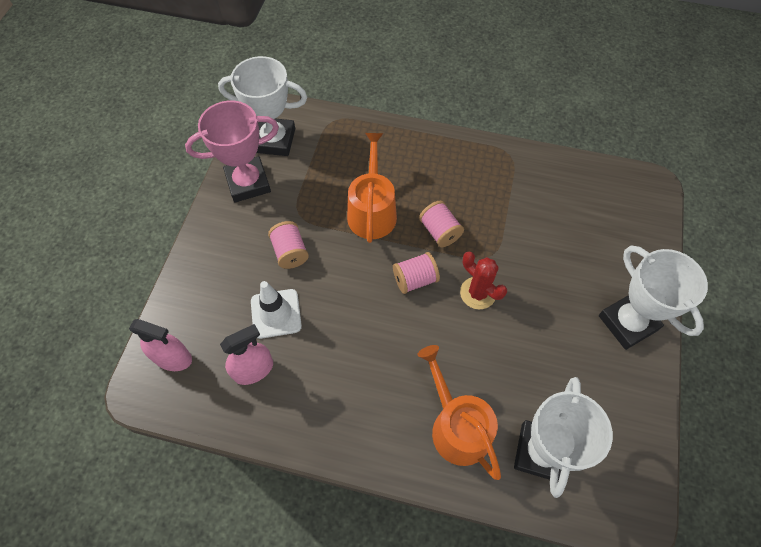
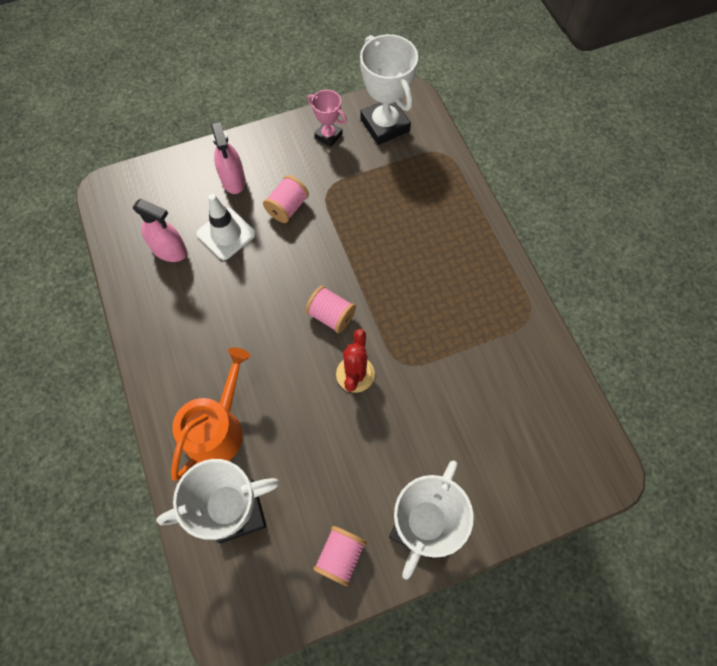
camera: 55 degrees right, 5 degrees up
(173, 358) = (144, 192): pink spray bottle -> pink spray bottle (233, 180)
(248, 183) = (328, 136): pink trophy -> pink trophy, size x0.54
(372, 211) = (373, 241): orange watering can -> none
(440, 231) = (395, 306): pink spool -> pink spool (340, 556)

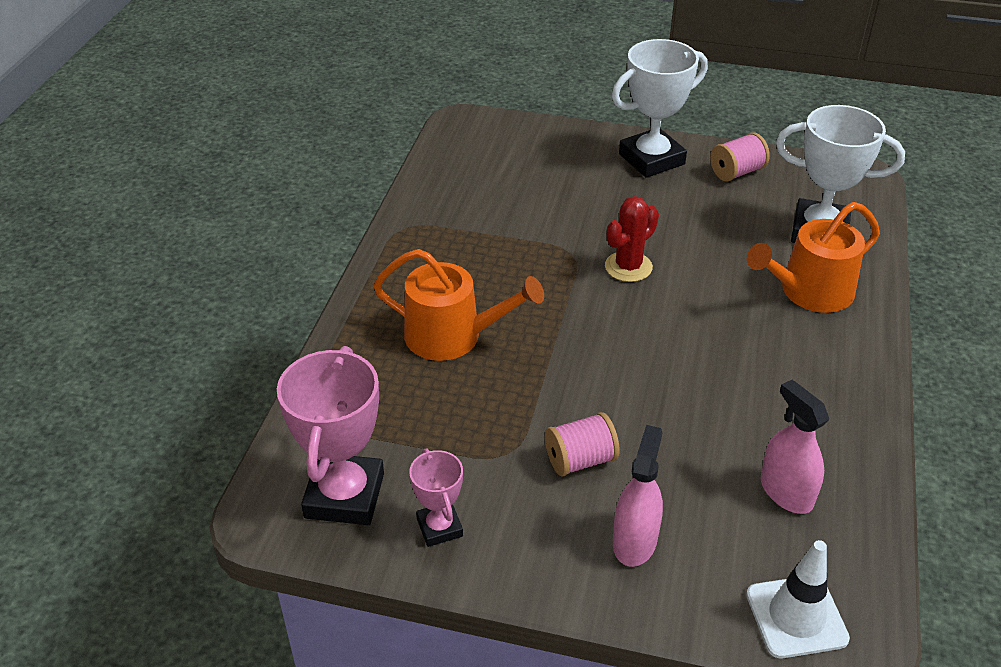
camera: 145 degrees left, 25 degrees down
(226, 234) = (690, 471): white traffic cone -> white traffic cone (796, 616)
(331, 315) = (615, 323): pink spool -> none
(385, 125) = (345, 495): white trophy -> pink trophy
(418, 245) = (452, 336): none -> orange watering can

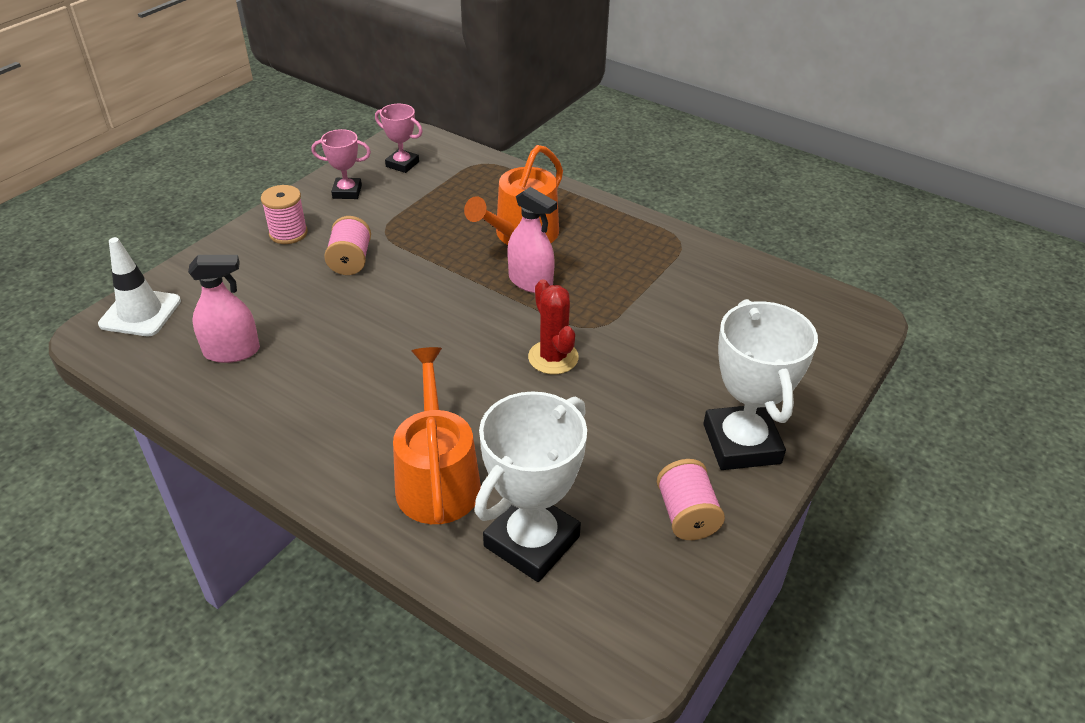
camera: 110 degrees right, 0 degrees up
(345, 495) = (402, 164): pink trophy -> pink trophy, size x0.54
(562, 547) = (288, 233): none -> pink spool
(634, 541) = (263, 263): pink spray bottle -> pink spray bottle (530, 282)

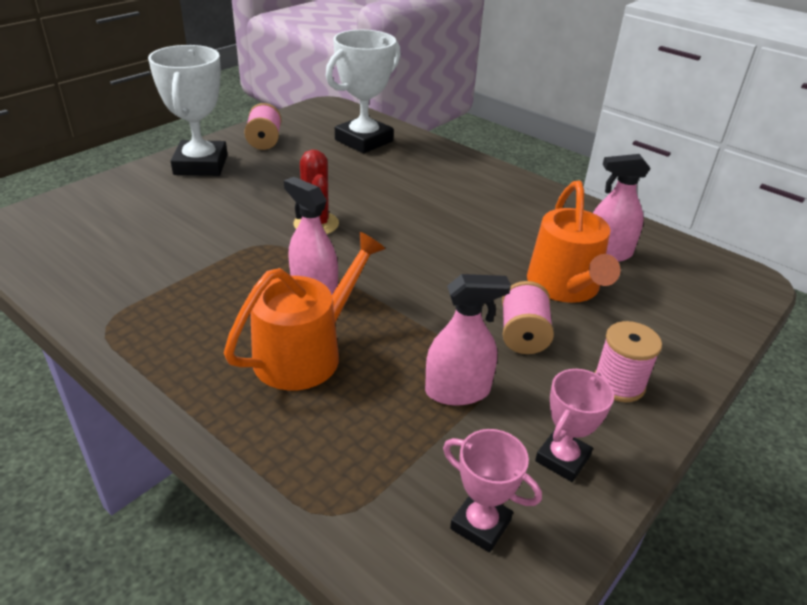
camera: 175 degrees left, 5 degrees down
(140, 313) = (724, 296): white traffic cone -> none
(347, 192) = (562, 458): pink trophy -> pink trophy turned 60 degrees counterclockwise
(409, 220) = (457, 391): none -> pink spray bottle
(437, 479) = (420, 167): orange watering can -> orange watering can (565, 286)

